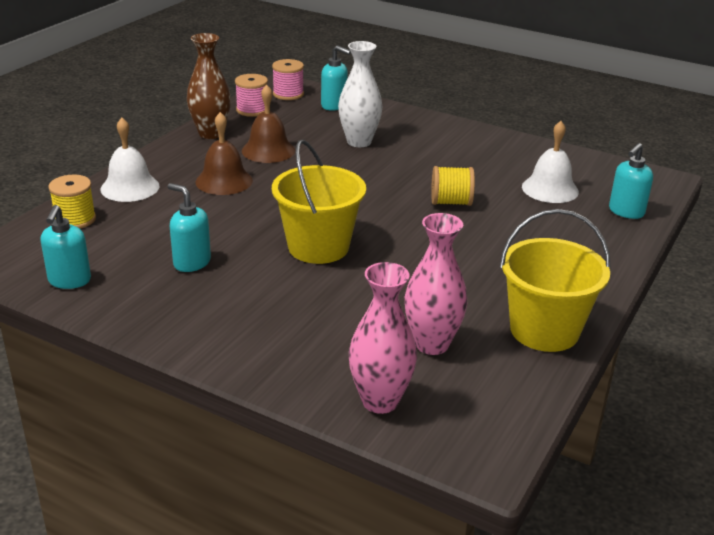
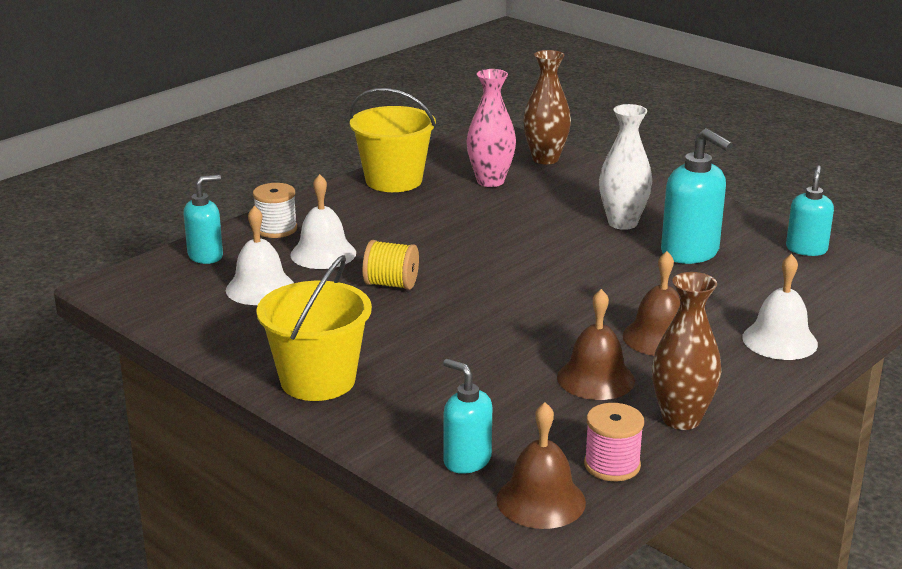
camera: 165 degrees left, 5 degrees down
(75, 219) = (830, 306): yellow spool -> none
(191, 262) = (690, 253): turquoise soap dispenser -> turquoise soap dispenser, size x1.57
(288, 94) = (541, 500): pink spool -> brown bell
(318, 247) = (560, 255): yellow bucket -> yellow bucket (318, 380)
(359, 142) = (458, 380): white vase -> white vase (622, 223)
(380, 401) = (545, 159): pink vase -> brown vase
(531, 225) = (323, 253): none -> white bell
(599, 246) = (276, 229): none -> white spool

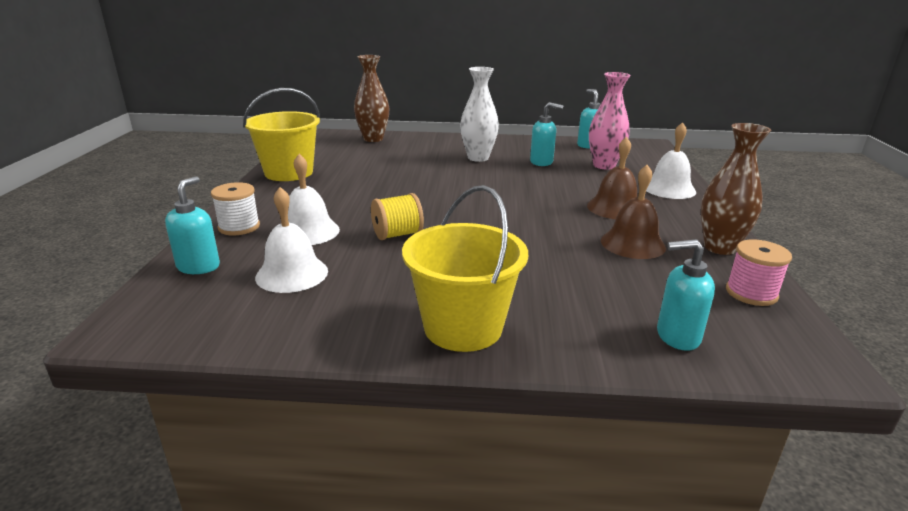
camera: 40 degrees left, 0 degrees up
(490, 181) = (359, 157): pink vase -> pink vase (604, 165)
(541, 500) = (772, 340): brown bell -> none
(690, 253) = (541, 162): turquoise soap dispenser -> turquoise soap dispenser, size x0.64

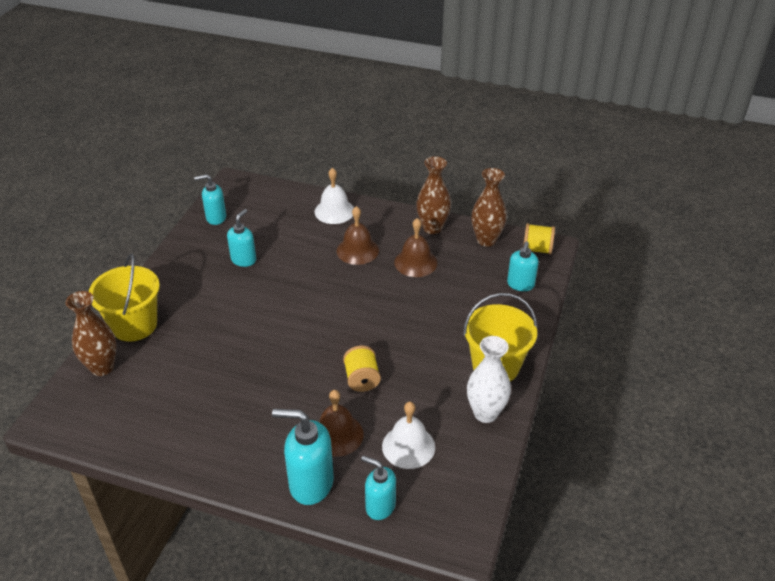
camera: 75 degrees left, 15 degrees up
(239, 227) = (310, 483): white spool -> turquoise soap dispenser
(289, 172) = (181, 447): yellow bucket -> yellow bucket (134, 325)
(308, 231) = (337, 434): white bell -> brown bell
(478, 158) = (211, 297): white vase -> white vase (485, 413)
(604, 165) = (270, 226): pink vase -> none
(751, 293) = (486, 240): pink spool -> brown vase
(795, 347) = (537, 249): none -> yellow spool

